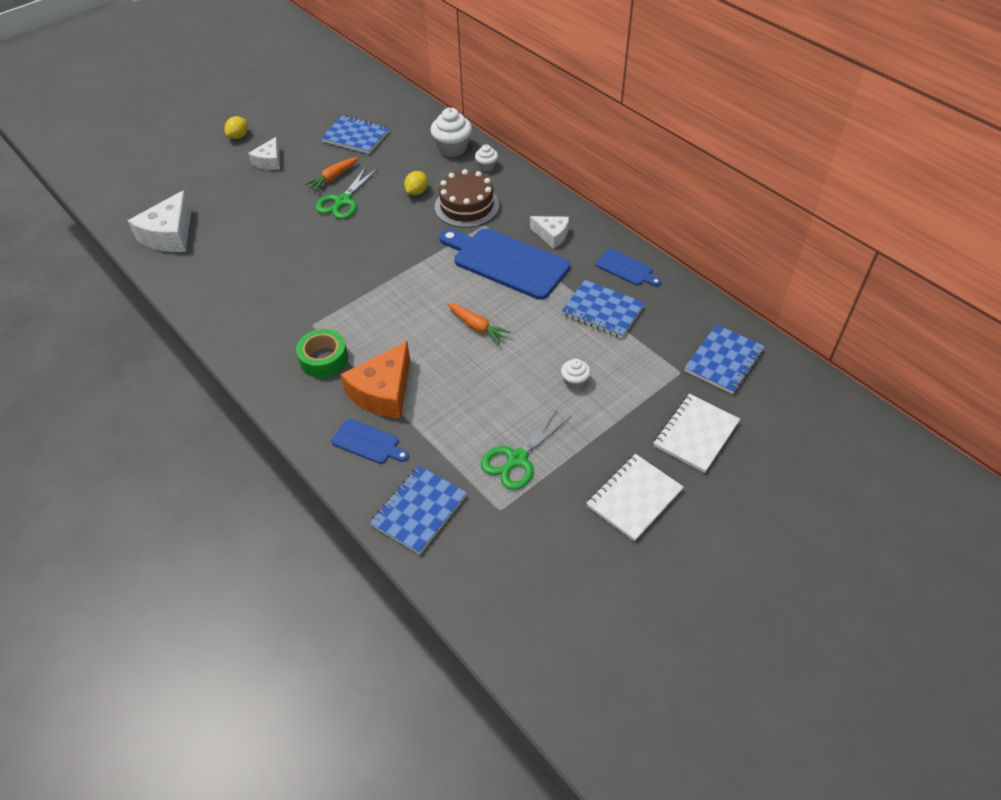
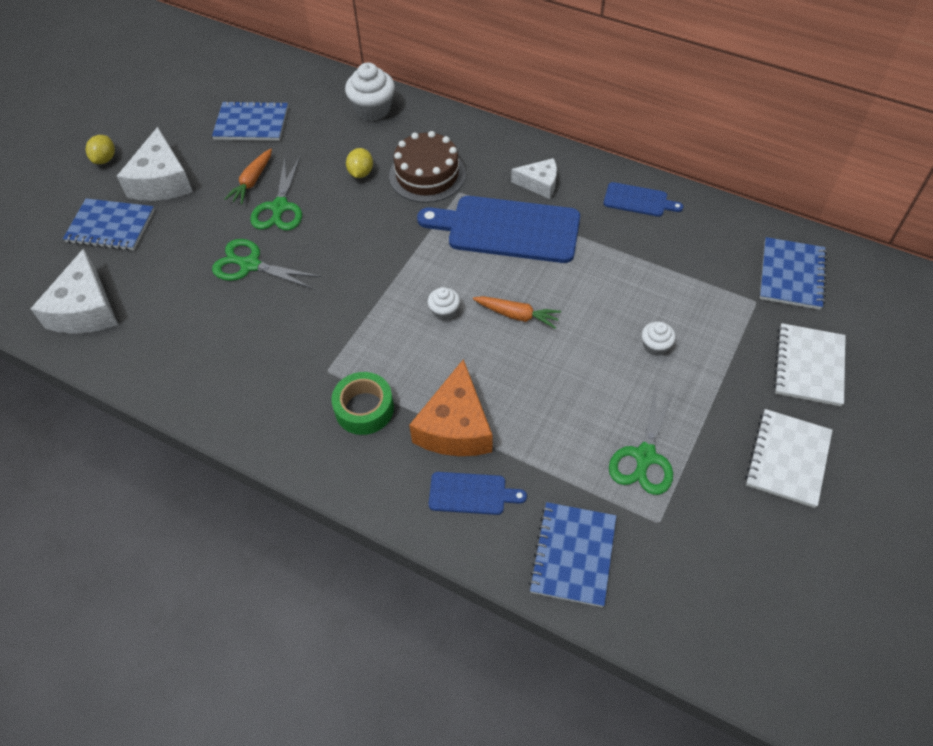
camera: 20 degrees left, 5 degrees up
(269, 161) = (162, 181): white cheese -> white cheese, size x1.68
(299, 236) = (250, 265): none -> green scissors
(486, 166) = (423, 121): white cupcake -> white cupcake (444, 311)
(602, 310) = (640, 256): blue notebook -> blue notebook (111, 226)

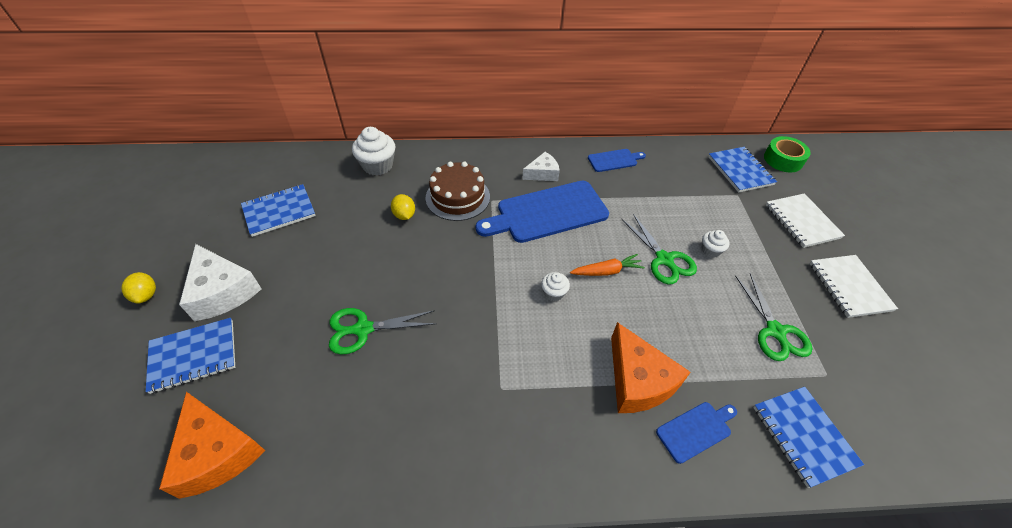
camera: 35 degrees left, 5 degrees down
(85, 309) = (217, 453): white cheese -> orange cheese
(252, 181) = (314, 258): orange carrot -> none
(279, 207) = (355, 269): green scissors -> green scissors (664, 259)
(364, 409) = (558, 405): green tape -> green tape (783, 160)

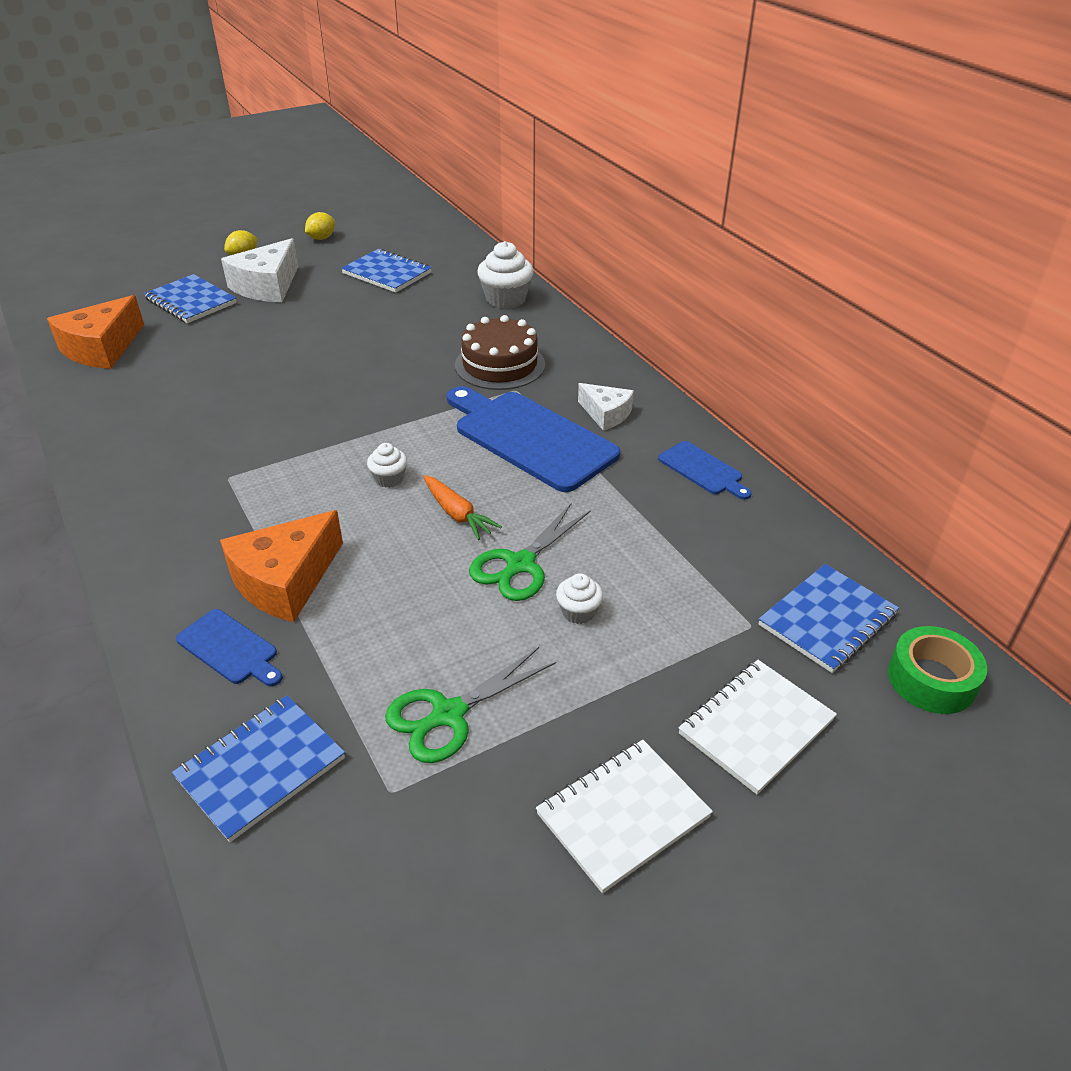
camera: 65 degrees right, 10 degrees down
(363, 329) = (263, 370): green scissors -> none
(404, 215) = (439, 341): yellow lemon -> yellow lemon (321, 238)

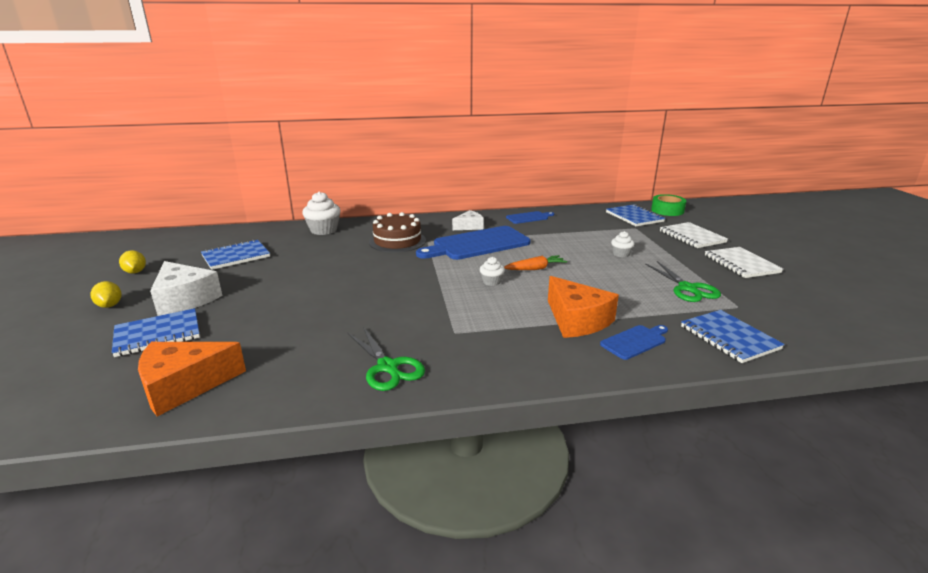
camera: 70 degrees left, 15 degrees down
(102, 348) = (184, 386): orange cheese -> orange cheese turned 105 degrees clockwise
(520, 564) = (583, 260): green scissors -> green scissors (388, 367)

